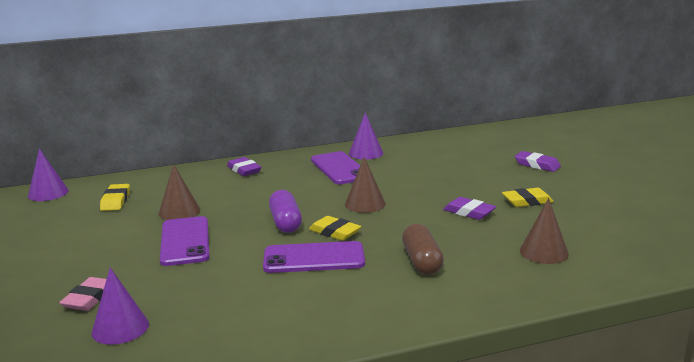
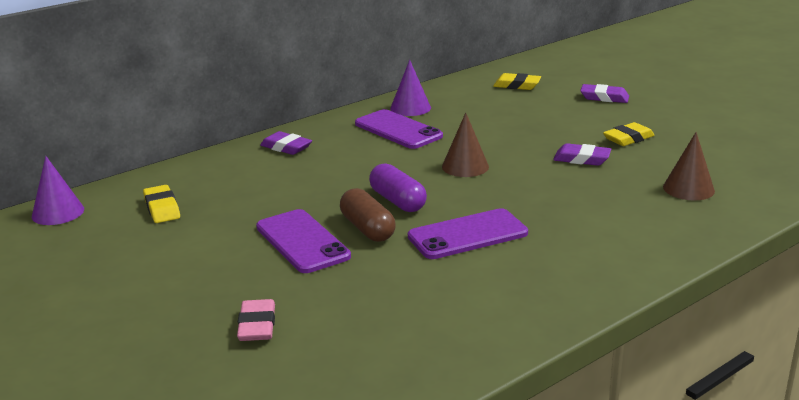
camera: 20 degrees left, 5 degrees up
(120, 328) = (329, 349): purple cone -> none
(179, 211) = (258, 208): brown cone -> none
(335, 232) = (463, 203): yellow eraser -> yellow eraser (517, 85)
(422, 261) = (581, 218): brown capsule -> brown capsule (367, 229)

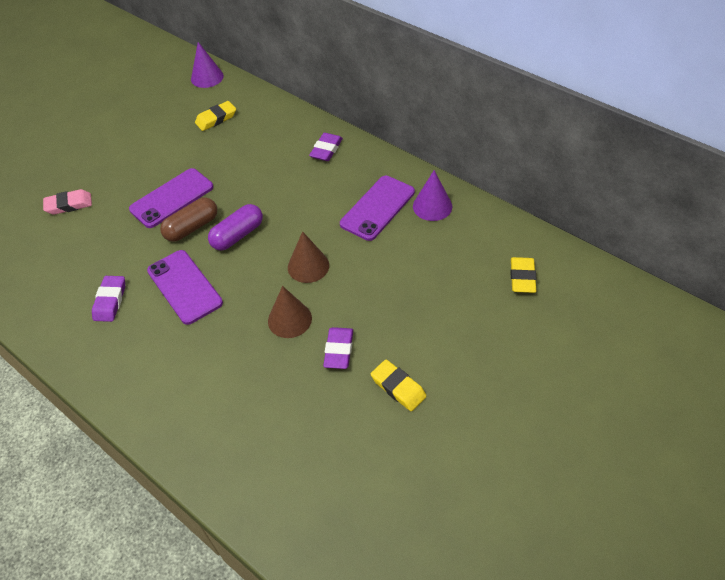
camera: 80 degrees right, 25 degrees up
(604, 97) = (512, 360): purple eraser -> purple eraser (110, 301)
(688, 188) = (284, 443): brown cone -> brown cone (289, 319)

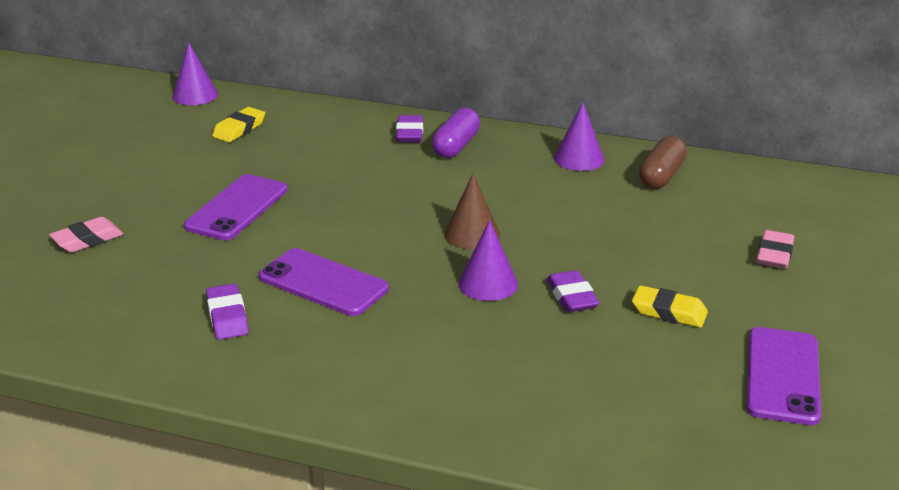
camera: 25 degrees left, 20 degrees down
(192, 227) = (288, 229): brown capsule -> brown capsule (661, 176)
(237, 235) = (357, 224): purple capsule -> purple capsule (456, 146)
(289, 319) = (488, 283): brown cone -> purple cone
(377, 208) = (515, 171): purple phone -> purple phone (782, 376)
(517, 351) = (774, 254): none -> pink eraser
(522, 277) = (729, 196): yellow eraser -> none

